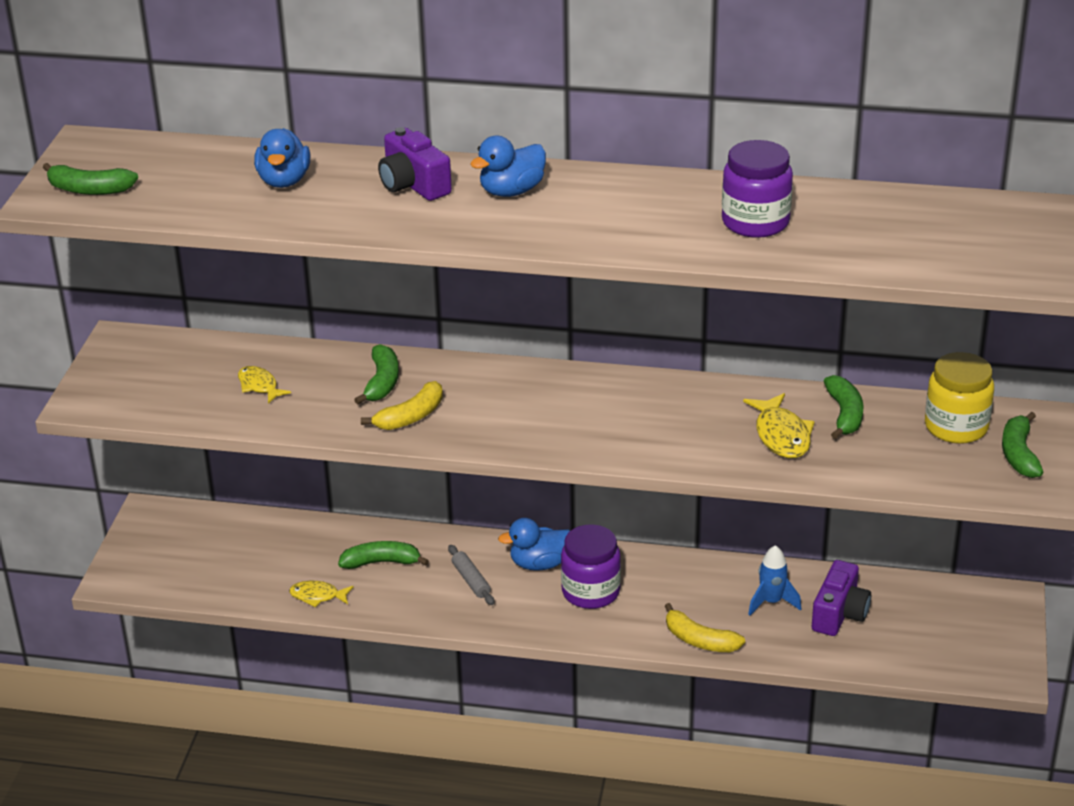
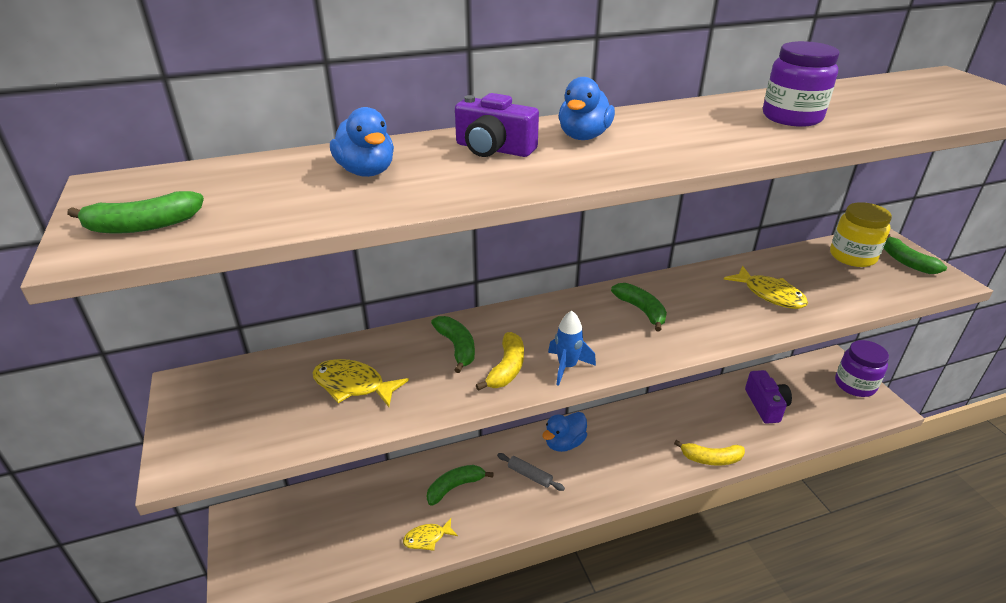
camera: 30 degrees left, 0 degrees up
(259, 386) = (353, 385): yellow fish -> yellow fish, size x1.54
(590, 592) = (614, 451): purple jar -> purple jar (855, 385)
(771, 602) = (723, 413): blue rocket -> blue rocket (567, 367)
(844, 414) = (785, 268): green banana -> green banana (641, 310)

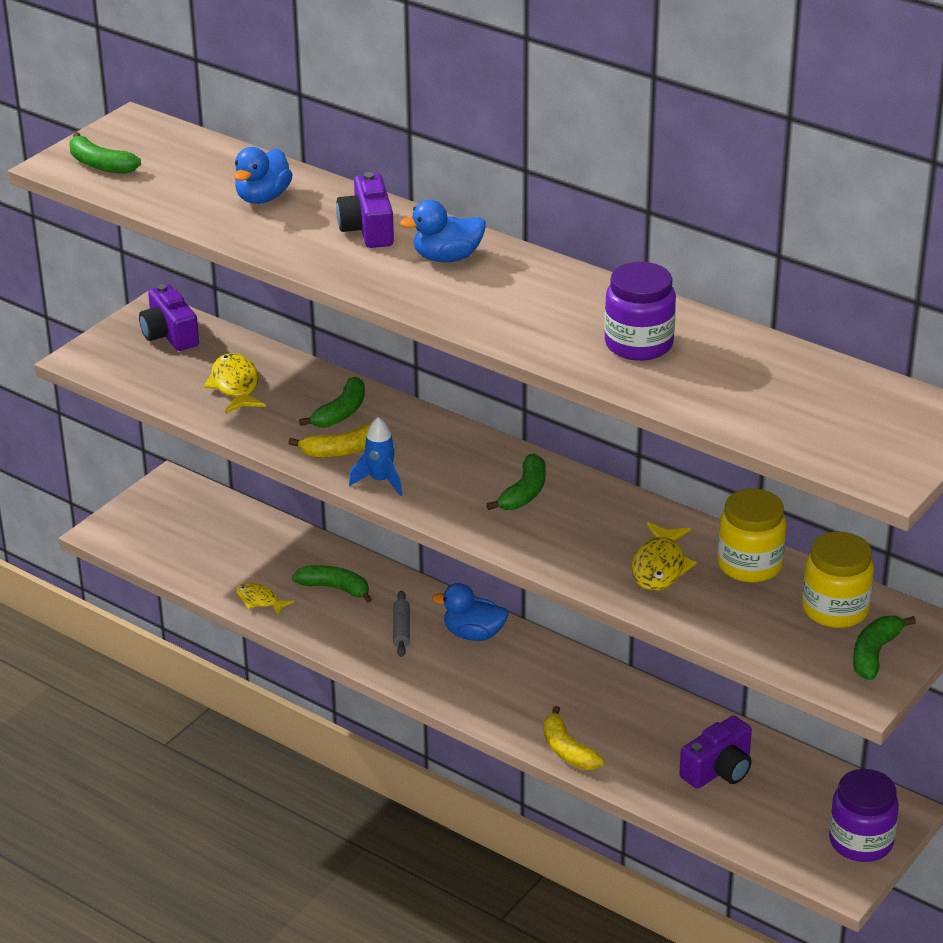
camera: 55 degrees right, 0 degrees up
(231, 389) = (169, 334): none -> purple camera
(788, 264) = (749, 565): none -> yellow jar

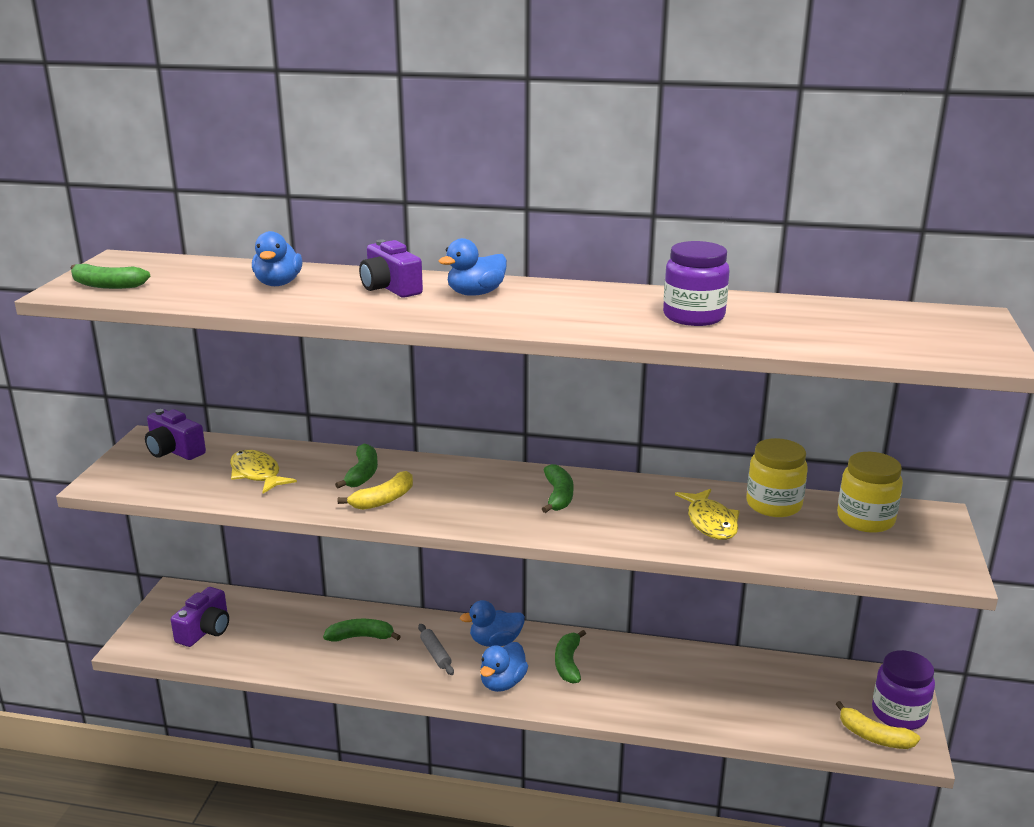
camera: 25 degrees left, 10 degrees down
(259, 600) = (302, 663): yellow fish -> none
(380, 481) = (434, 514): blue rocket -> none
(451, 681) = (502, 683): none -> blue duck
(567, 750) = (633, 711): yellow banana -> yellow banana (874, 737)
(718, 770) = (755, 691): purple camera -> purple camera (205, 630)
(874, 654) = (927, 542): green banana -> green banana (568, 663)

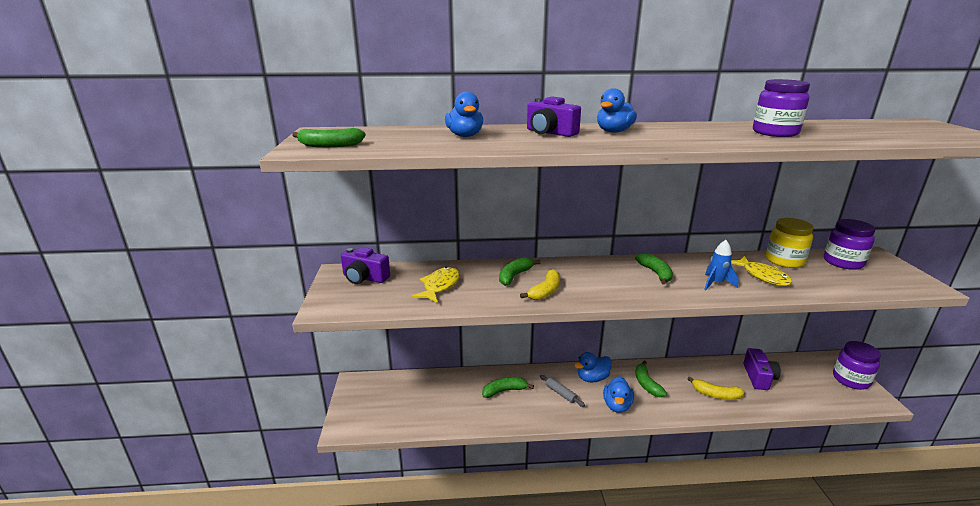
camera: 15 degrees left, 0 degrees up
(205, 630) = (392, 406): purple camera -> purple camera (758, 377)
(257, 474) = (440, 286): yellow fish -> yellow fish turned 75 degrees clockwise
(362, 474) = (514, 276): green banana -> green banana turned 135 degrees counterclockwise
(628, 523) = (716, 284): none -> blue rocket
(865, 519) = (843, 262): yellow jar -> purple jar
(874, 737) = (851, 397): yellow banana -> yellow banana (716, 395)

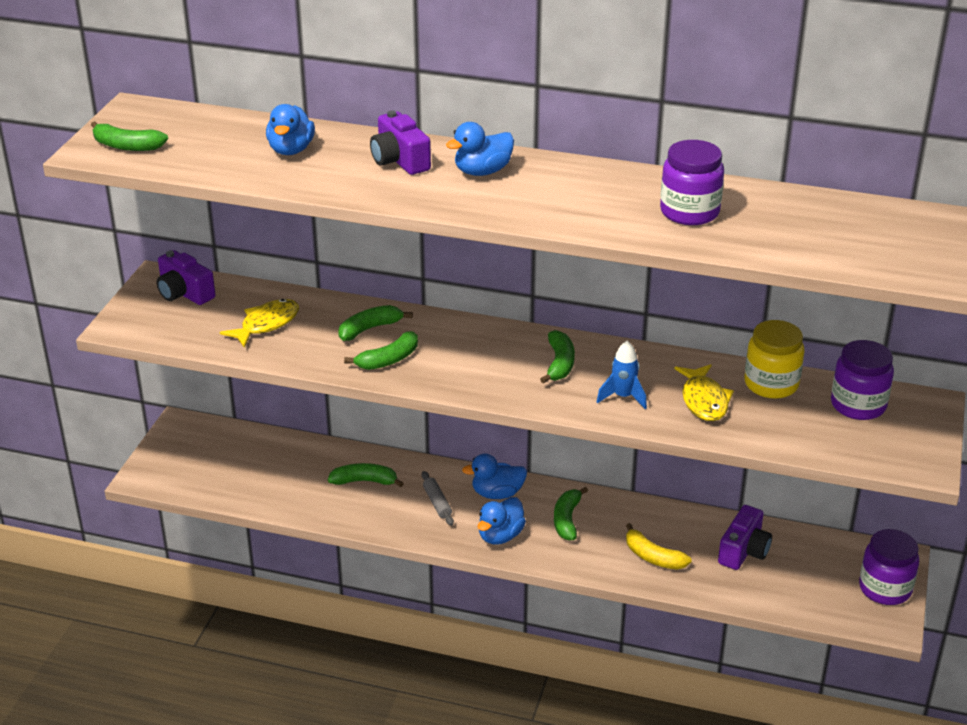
camera: 20 degrees right, 10 degrees up
(545, 291) = (389, 360): yellow banana -> green banana

